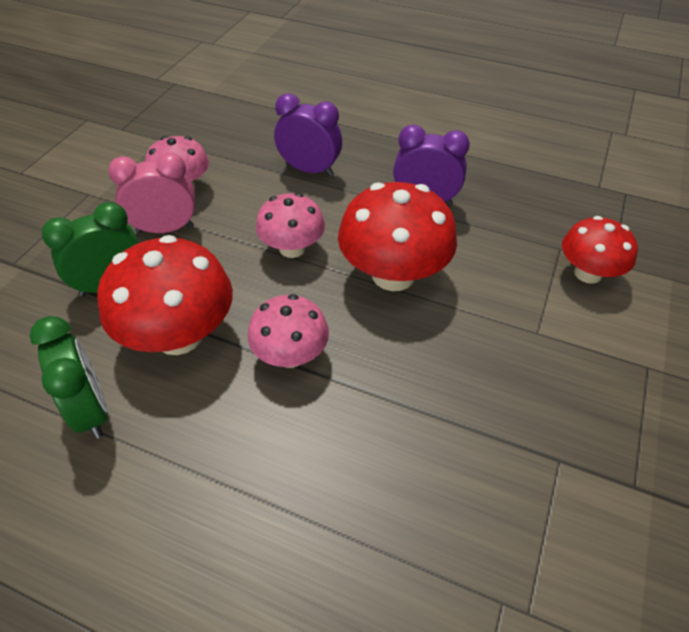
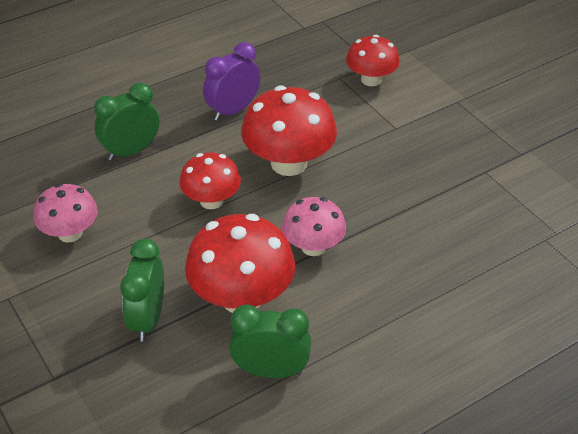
camera: 55 degrees left, 5 degrees down
(165, 229) = (113, 263): pink clock -> none
(292, 248) = (211, 201): pink mushroom -> red mushroom
(309, 170) = (131, 151): purple clock -> green clock

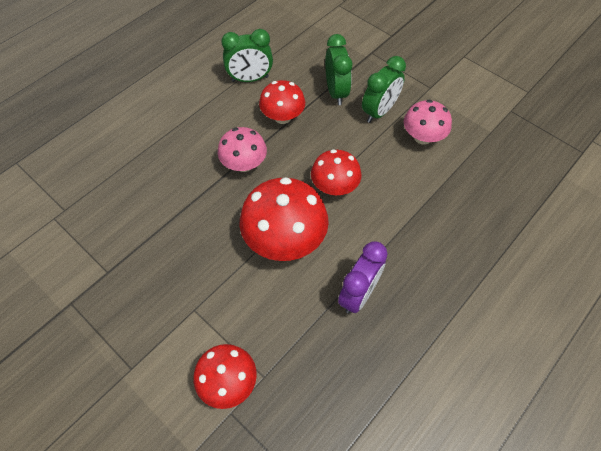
camera: 165 degrees right, 15 degrees up
(131, 151) = (424, 221): green clock -> green clock (379, 112)
(242, 298) = (282, 117): red mushroom -> red mushroom, size x0.62

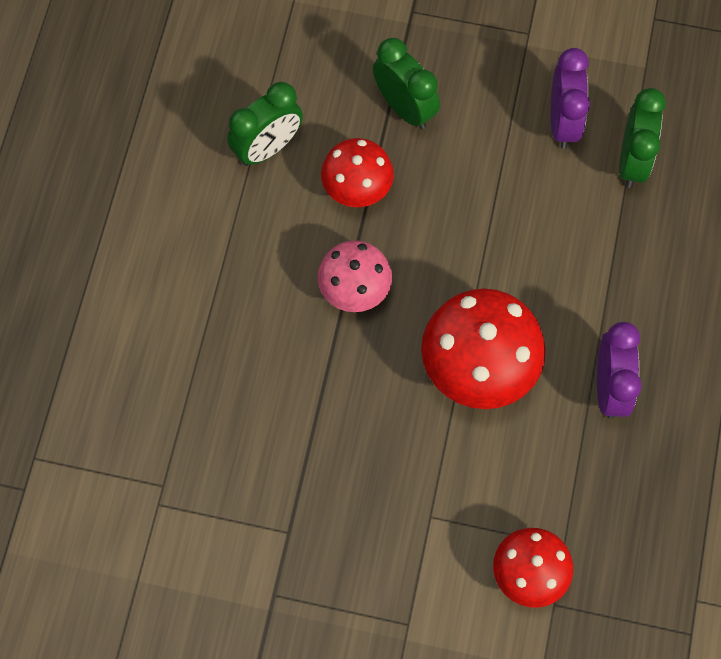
camera: 30 degrees left, 10 degrees up
(334, 187) = (494, 259): red mushroom -> none
(379, 112) = (483, 110): green clock -> green clock (632, 161)
(422, 137) = (563, 122): pink mushroom -> purple clock

